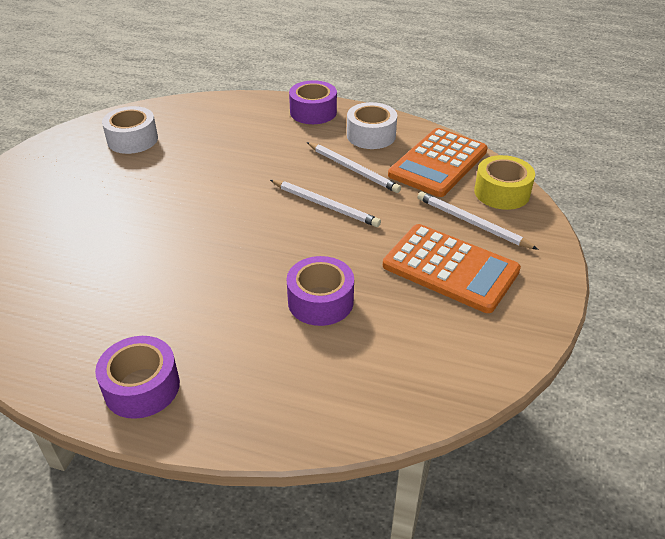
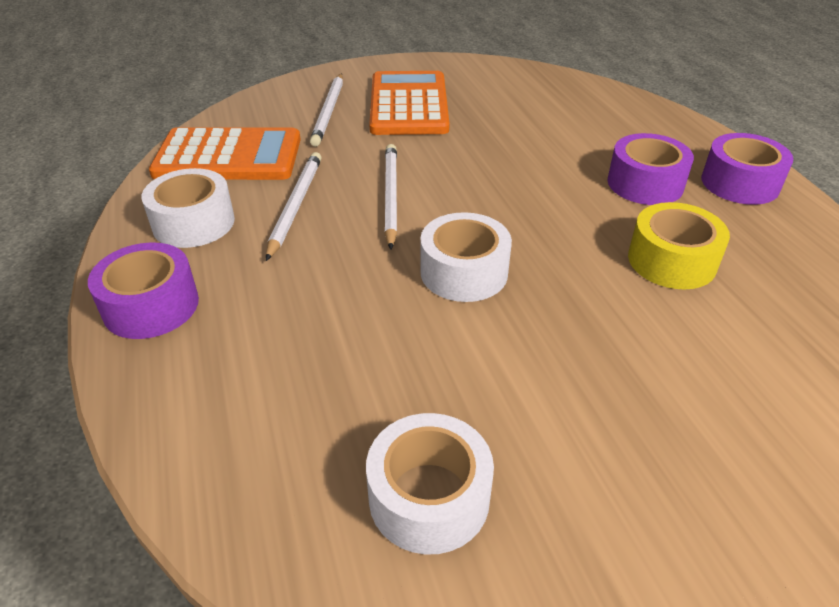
camera: 125 degrees left, 0 degrees up
(226, 200) = (464, 272): none -> white tape
(320, 301) = (530, 145): purple tape -> purple tape (645, 183)
(501, 192) = (258, 110): yellow tape -> yellow tape (671, 261)

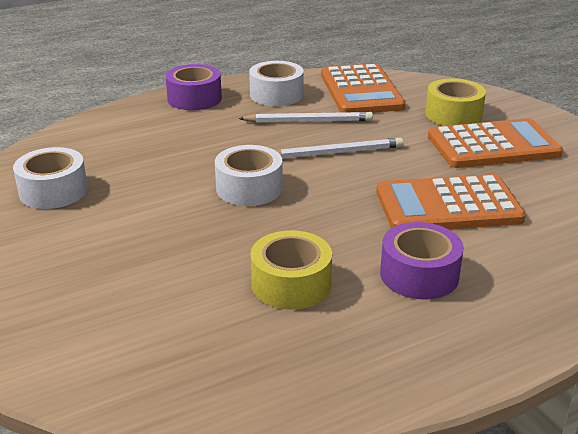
camera: 80 degrees right, 10 degrees down
(329, 111) = (453, 114): white pencil -> yellow tape
(523, 148) = (448, 206): none -> orange calculator
(740, 183) = (455, 341): purple tape -> none

